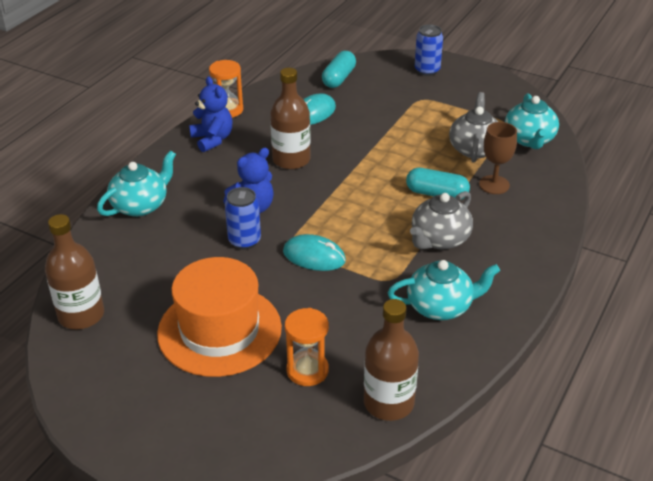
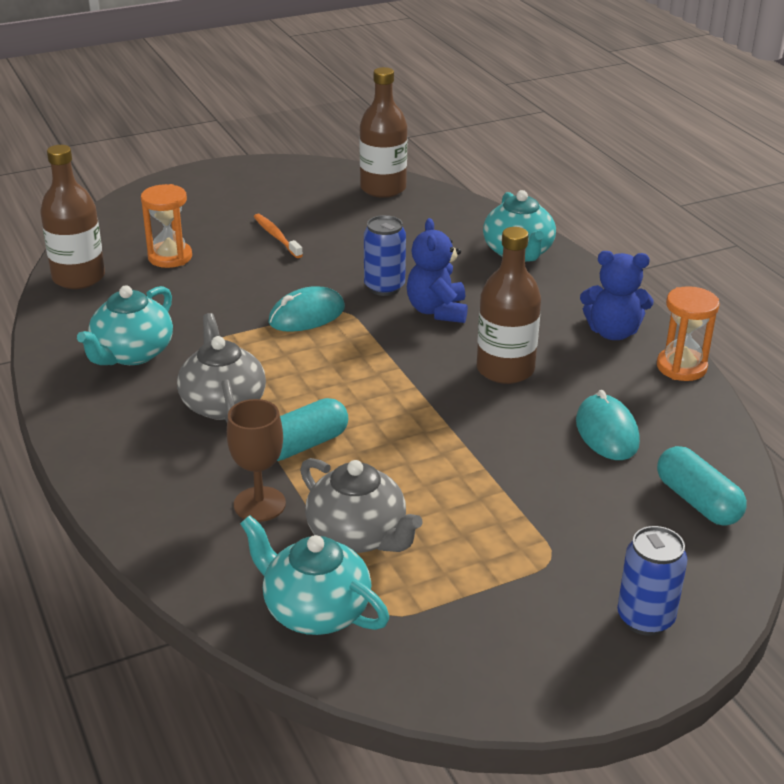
camera: 125 degrees right, 5 degrees down
(219, 330) = (276, 236): orange hat -> orange toothbrush

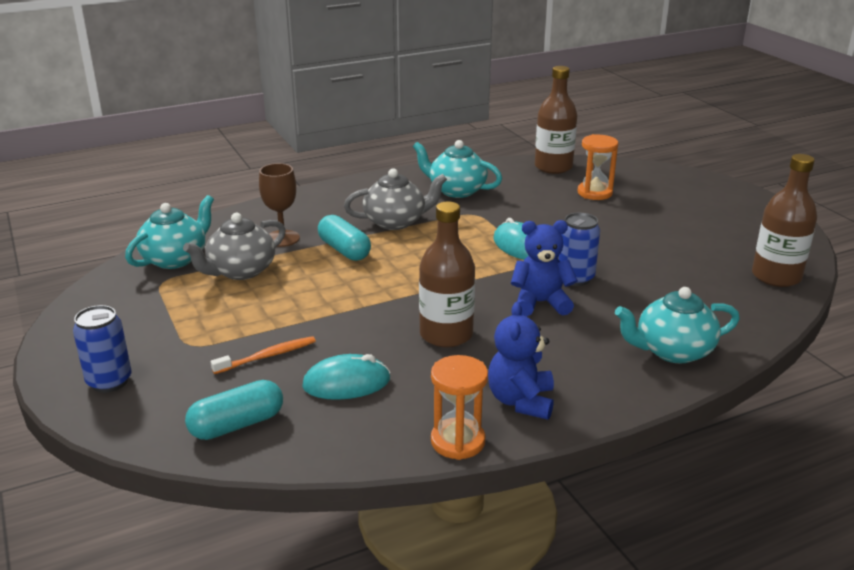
camera: 90 degrees right, 5 degrees down
(276, 236) = (648, 230): orange toothbrush -> orange toothbrush (267, 356)

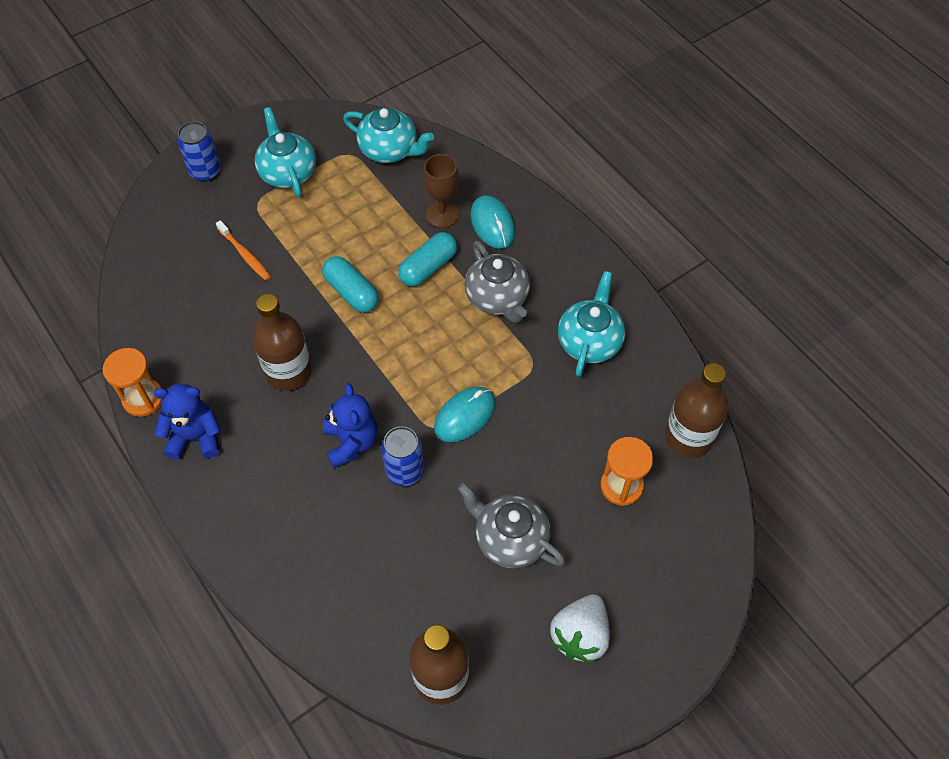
camera: 80 degrees right, 30 degrees up
(237, 425) = (159, 260): turquoise capsule -> turquoise capsule (351, 292)
(241, 271) = (375, 201): grey teapot -> grey teapot (510, 538)
(346, 383) = (213, 314): turquoise mouse -> turquoise mouse (492, 224)
(672, 351) = (279, 558): turquoise teapot -> turquoise teapot (288, 172)
(724, 219) = (580, 635): none -> white strawberry

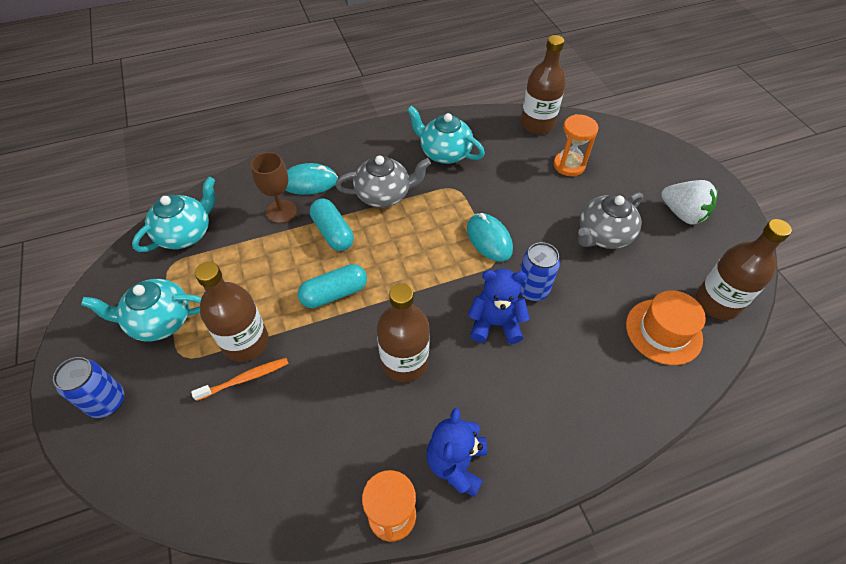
camera: 75 degrees left, 5 degrees down
(281, 242) = (245, 342): none -> brown bottle
(383, 615) = (663, 331): none -> orange hat

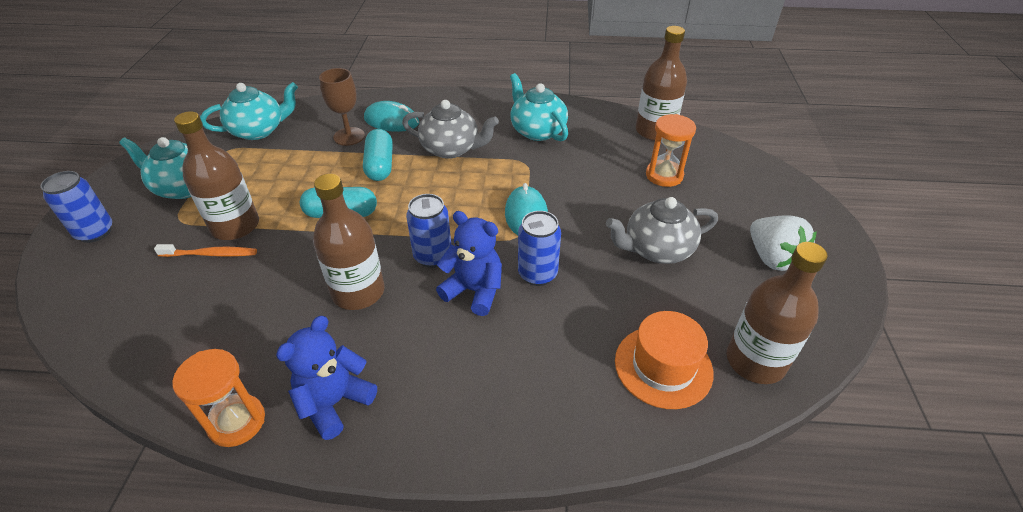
camera: 25 degrees right, 10 degrees down
(441, 305) = (433, 256): none -> blue can

